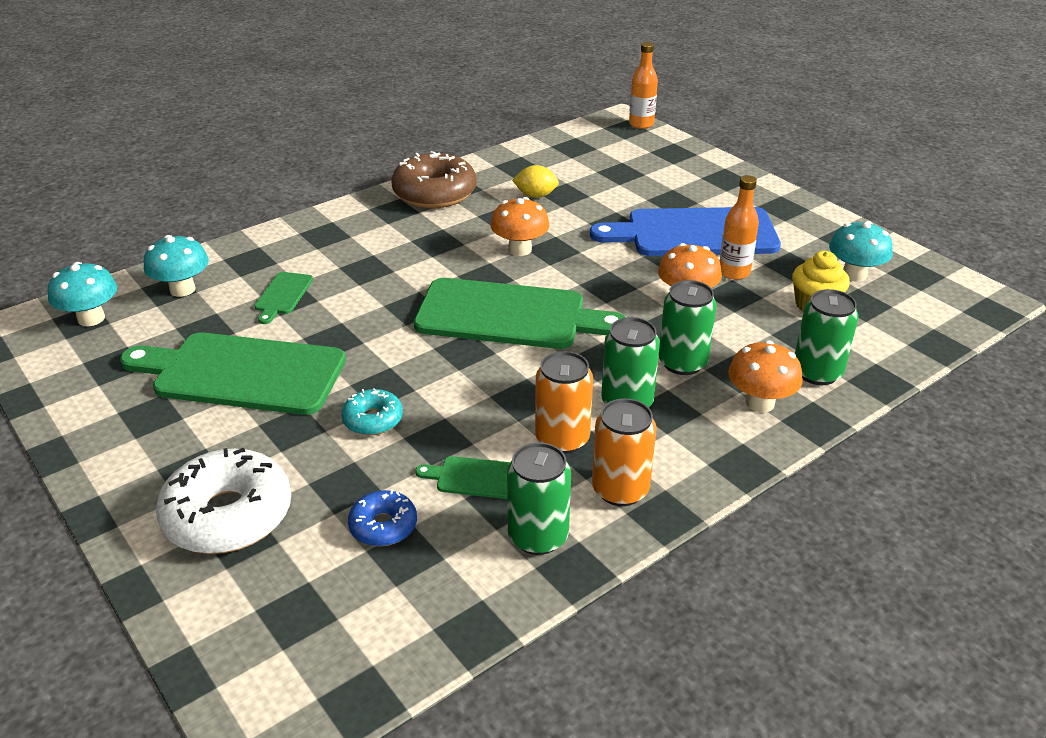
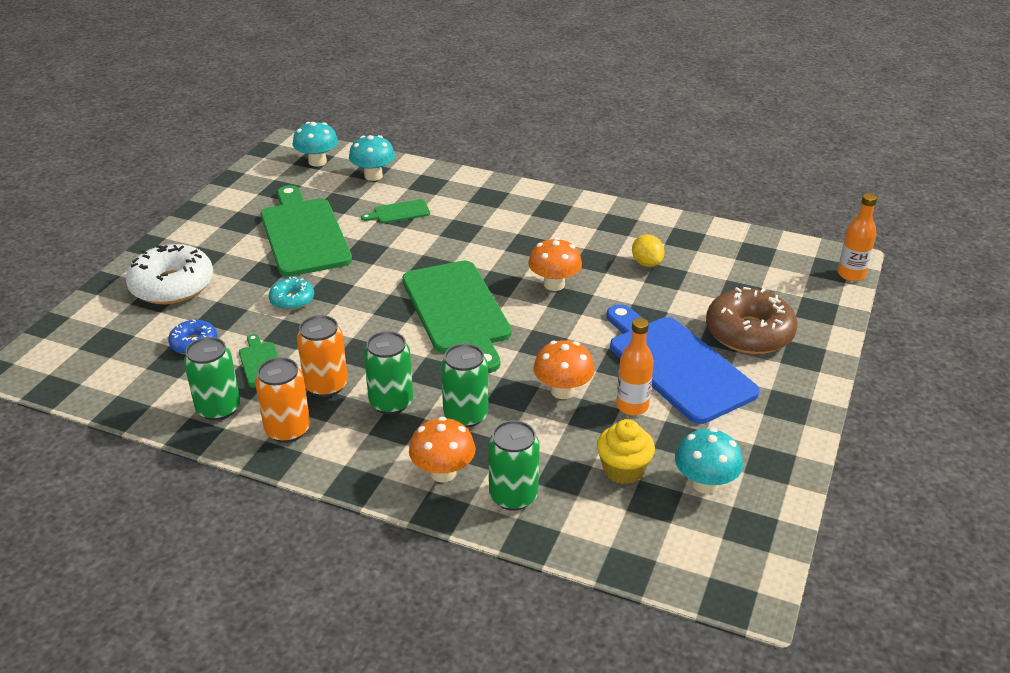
camera: 60 degrees right, 0 degrees up
(434, 193) = (596, 217): brown donut -> brown donut (749, 333)

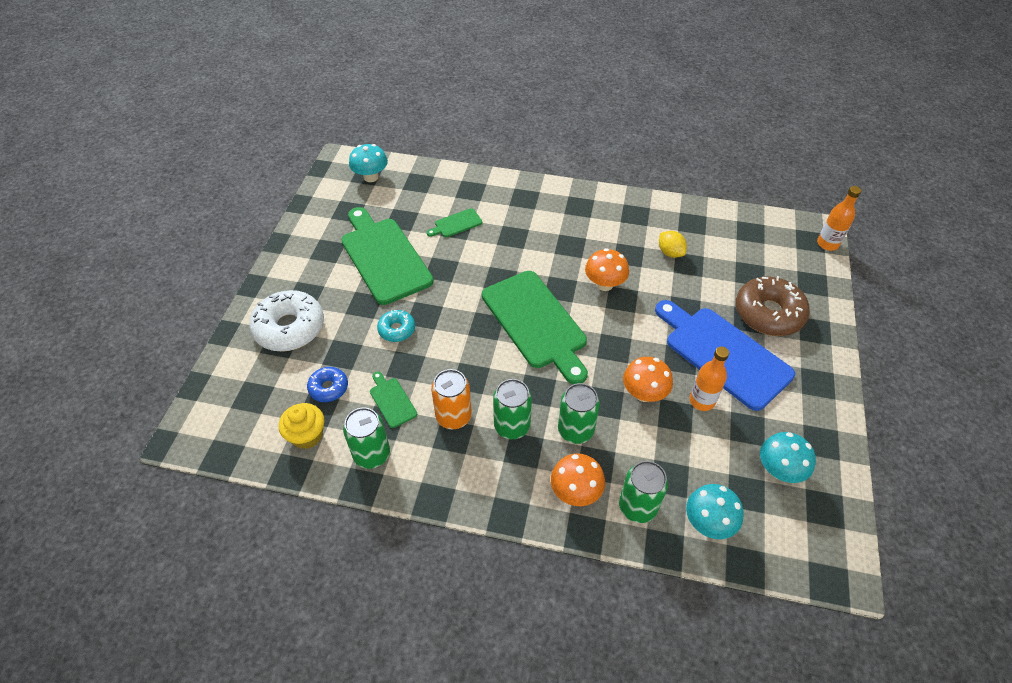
camera: 10 degrees left, 15 degrees up
(287, 430) = (436, 468): orange can -> none
(373, 176) = (423, 187): turquoise mushroom -> turquoise mushroom (708, 523)
(623, 470) = (714, 466): yellow cupcake -> yellow cupcake (307, 435)

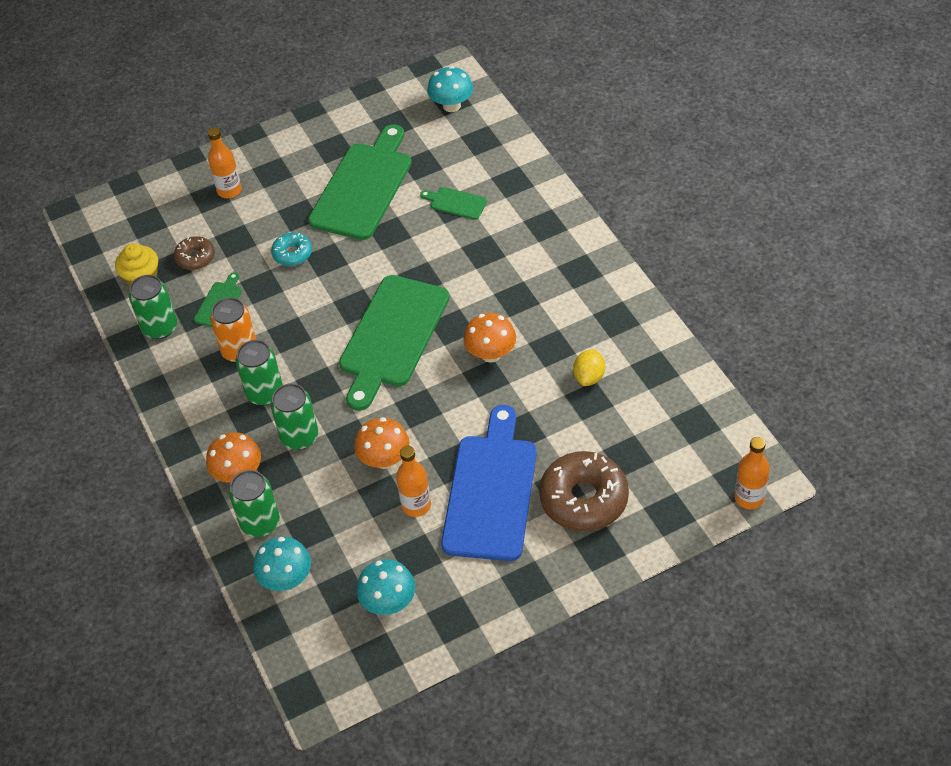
camera: 55 degrees right, 0 degrees up
(289, 328) = (229, 190): white donut -> orange bottle
(328, 388) = (195, 257): blue donut -> brown donut

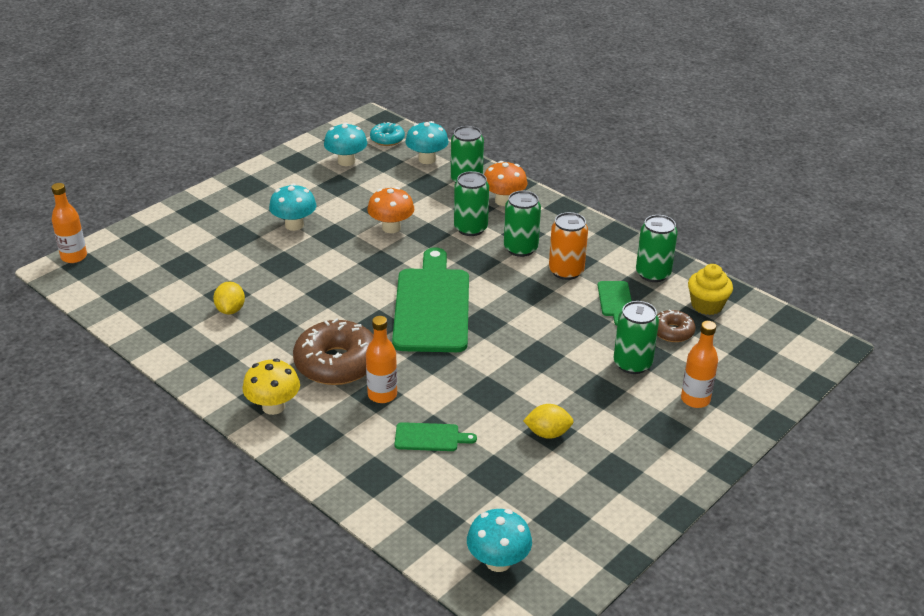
camera: 155 degrees right, 15 degrees down
(254, 233) = (632, 364): none -> green can
(292, 254) = (577, 353): turquoise donut -> turquoise donut (387, 139)
(363, 187) = (548, 433): green cutting board -> yellow lemon
(416, 505) = (351, 208): orange bottle -> orange bottle (382, 395)
(491, 354) = (330, 310): orange mushroom -> none
(491, 491) = (294, 225): blue cutting board -> turquoise mushroom
(573, 258) = (273, 406): none -> yellow mushroom
(583, 499) = (215, 233): brown donut -> brown donut (337, 363)

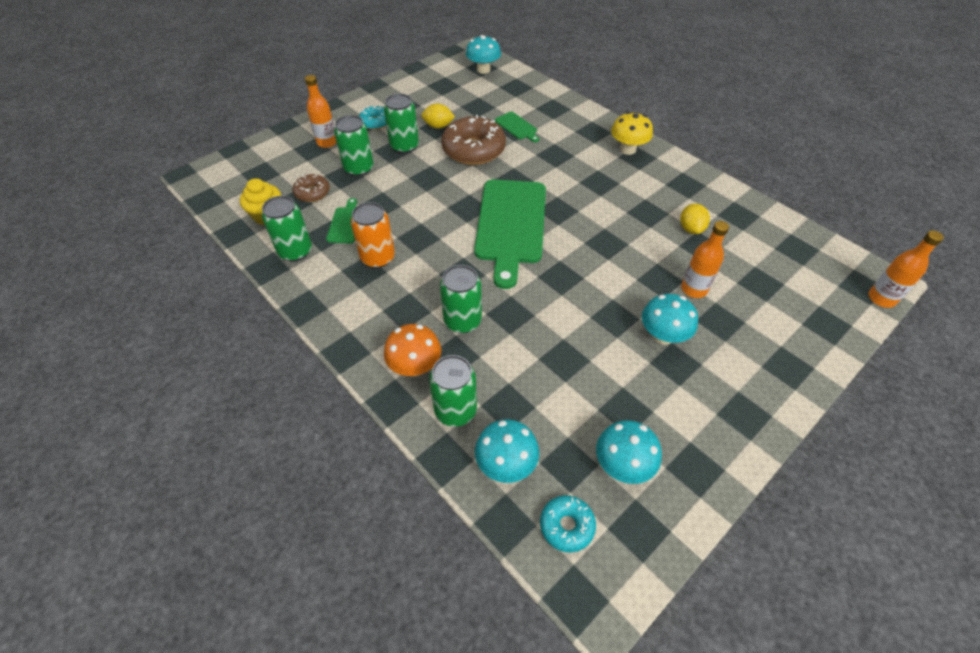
camera: 175 degrees left, 15 degrees up
(337, 363) = (587, 178): brown donut -> brown donut (473, 150)
(382, 395) = (550, 154): orange bottle -> orange bottle (694, 289)
(391, 228) = (551, 326): orange mushroom -> none
(430, 437) = (517, 127): green cutting board -> green cutting board turned 135 degrees counterclockwise
(520, 248) = (414, 289): green can -> green can (404, 146)
(643, 436) = (375, 122): none -> turquoise donut

